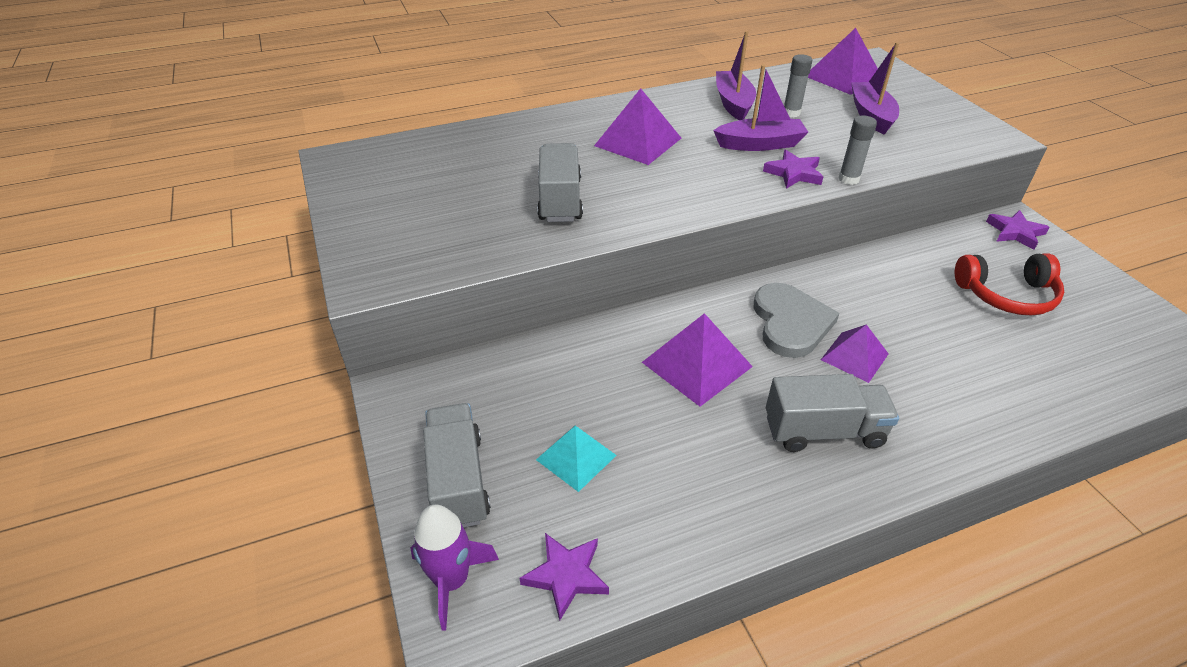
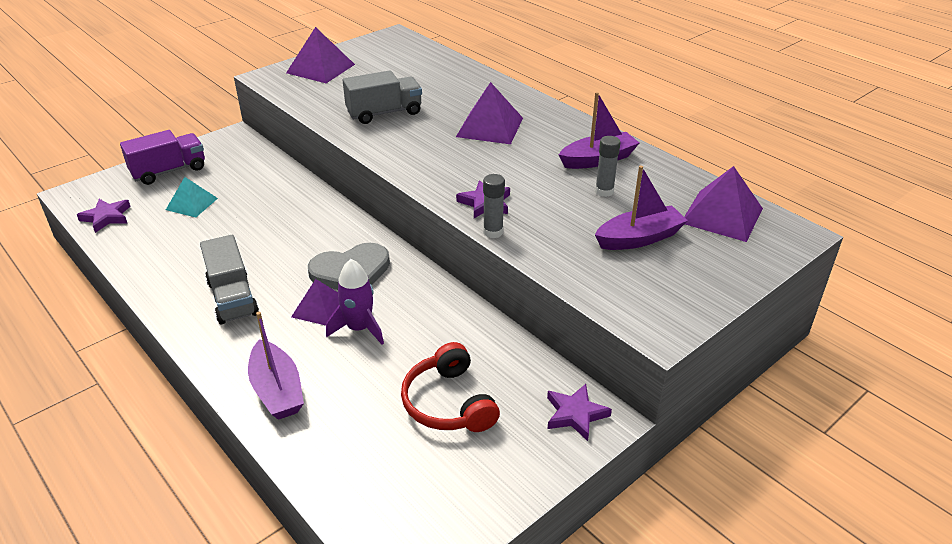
camera: 70 degrees right, 5 degrees down
(452, 580) = (103, 185): purple rocket -> purple rocket (359, 328)
(458, 480) = (169, 171): grey truck -> purple truck
(697, 364) = (288, 234): purple pyramid -> purple pyramid (320, 68)
(760, 144) = (526, 181): purple boat -> purple boat (277, 390)

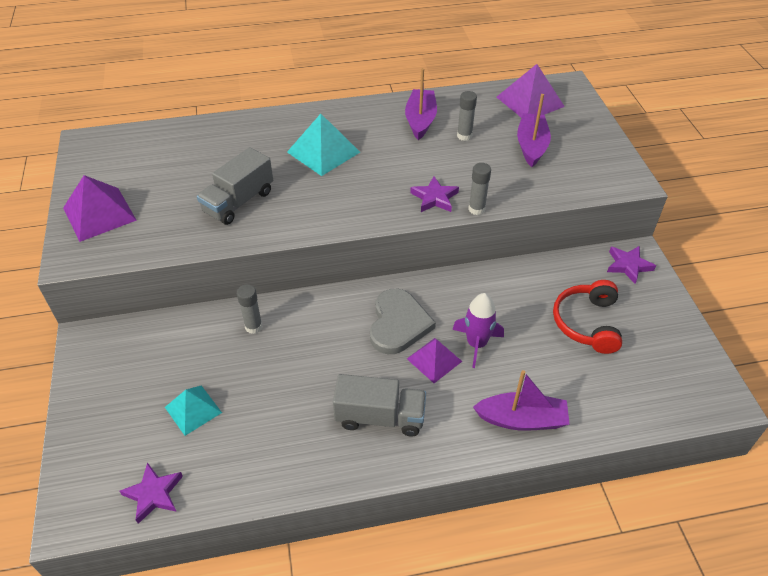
camera: 60 degrees left, 10 degrees up
(169, 171) = (106, 414): purple truck -> none
(294, 198) = (253, 326): none -> grey glue stick
(384, 113) = (238, 202): grey truck -> grey truck turned 150 degrees counterclockwise
(448, 403) = (587, 323): red headphones -> red headphones turned 90 degrees clockwise
(489, 127) = (323, 152): purple pyramid -> turquoise pyramid

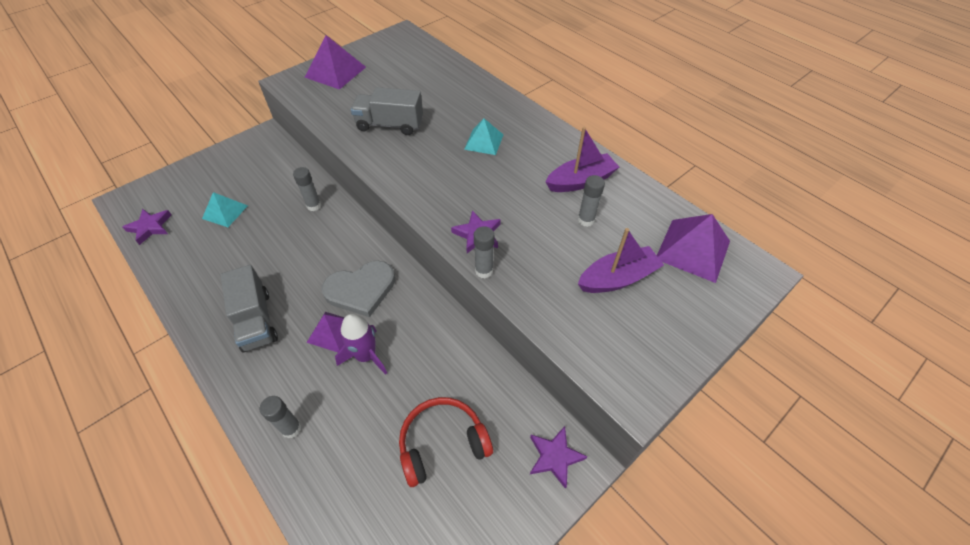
camera: 60 degrees right, 5 degrees up
(323, 152) = (484, 142): turquoise pyramid -> turquoise pyramid, size x0.65
(522, 419) = (291, 428): purple boat -> grey glue stick

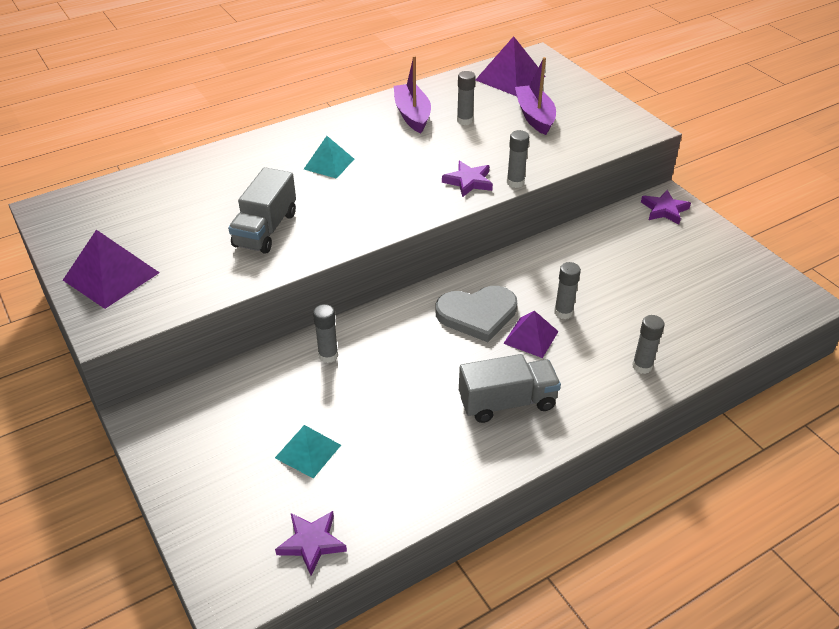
camera: 80 degrees left, 10 degrees down
(361, 289) = (477, 314): grey heart -> grey heart turned 90 degrees clockwise
(366, 356) = (563, 312): purple rocket -> grey glue stick
(442, 443) = (655, 268): red headphones -> none

